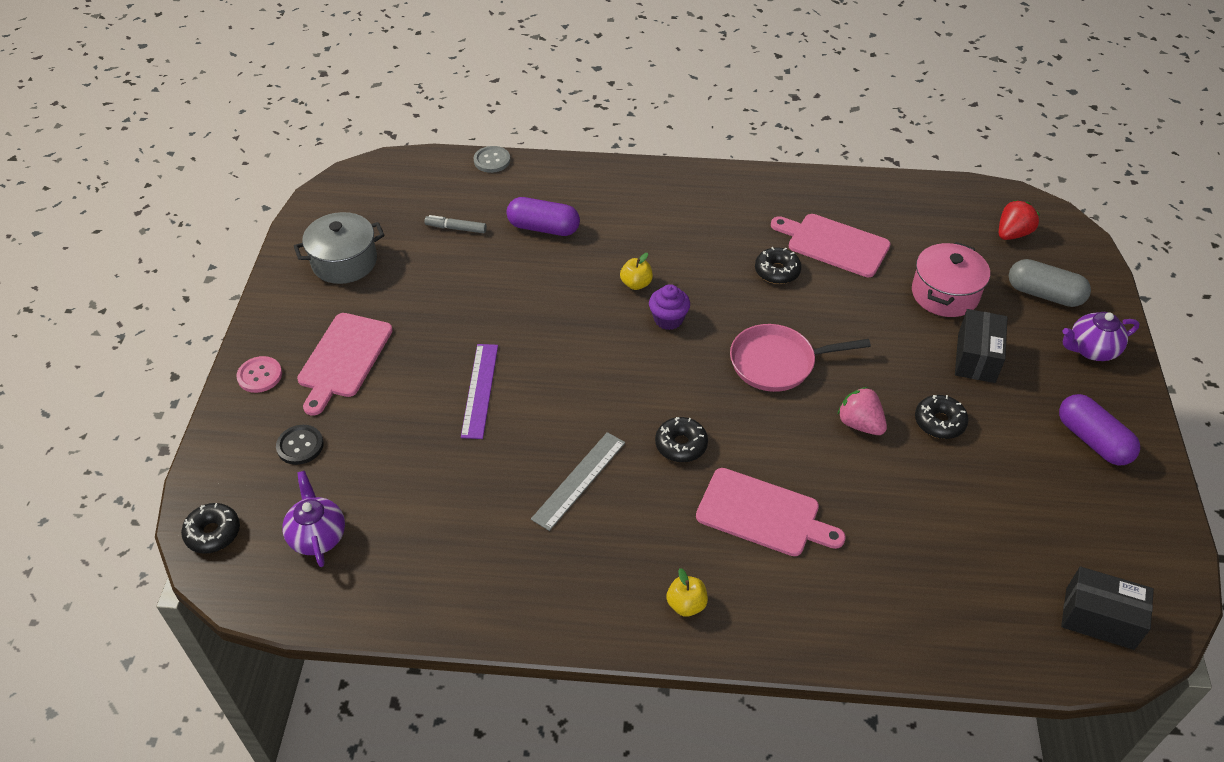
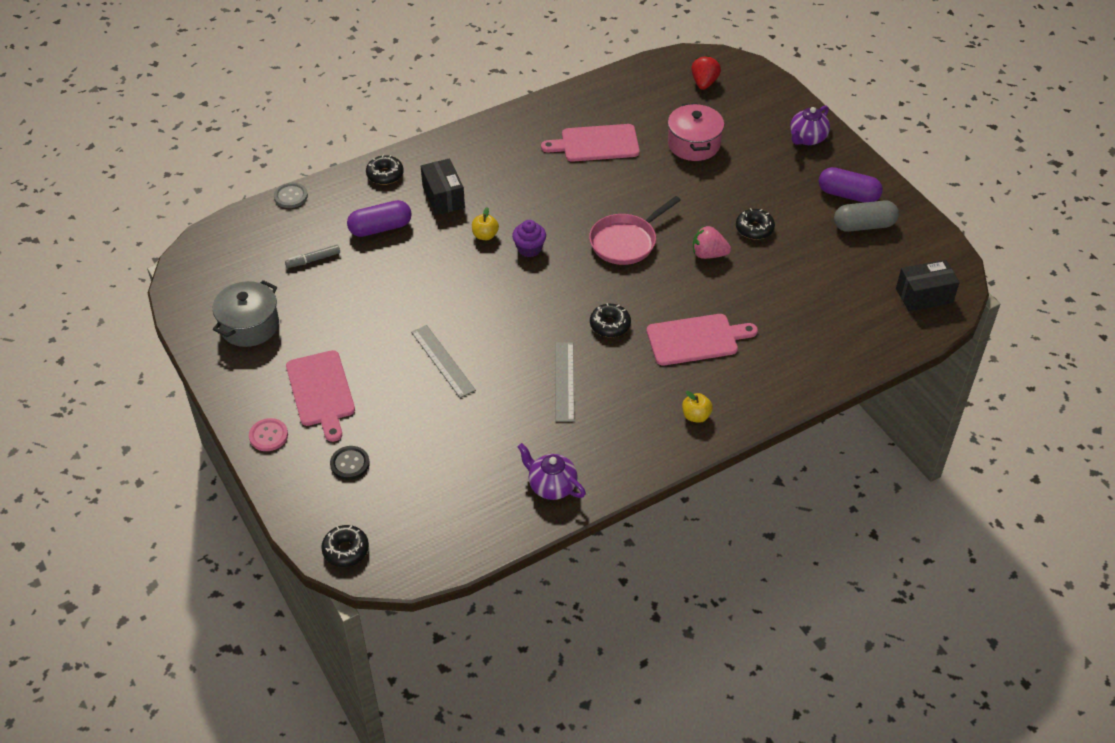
camera: 35 degrees left, 0 degrees up
(317, 536) = (422, 510): purple teapot -> purple teapot (551, 486)
(480, 390) = (443, 361): purple ruler -> grey ruler
(777, 271) = (574, 180): black donut -> black donut (385, 175)
(976, 358) = (745, 177): black box -> black box (443, 197)
(1044, 294) = (754, 115): grey capsule -> grey capsule (864, 226)

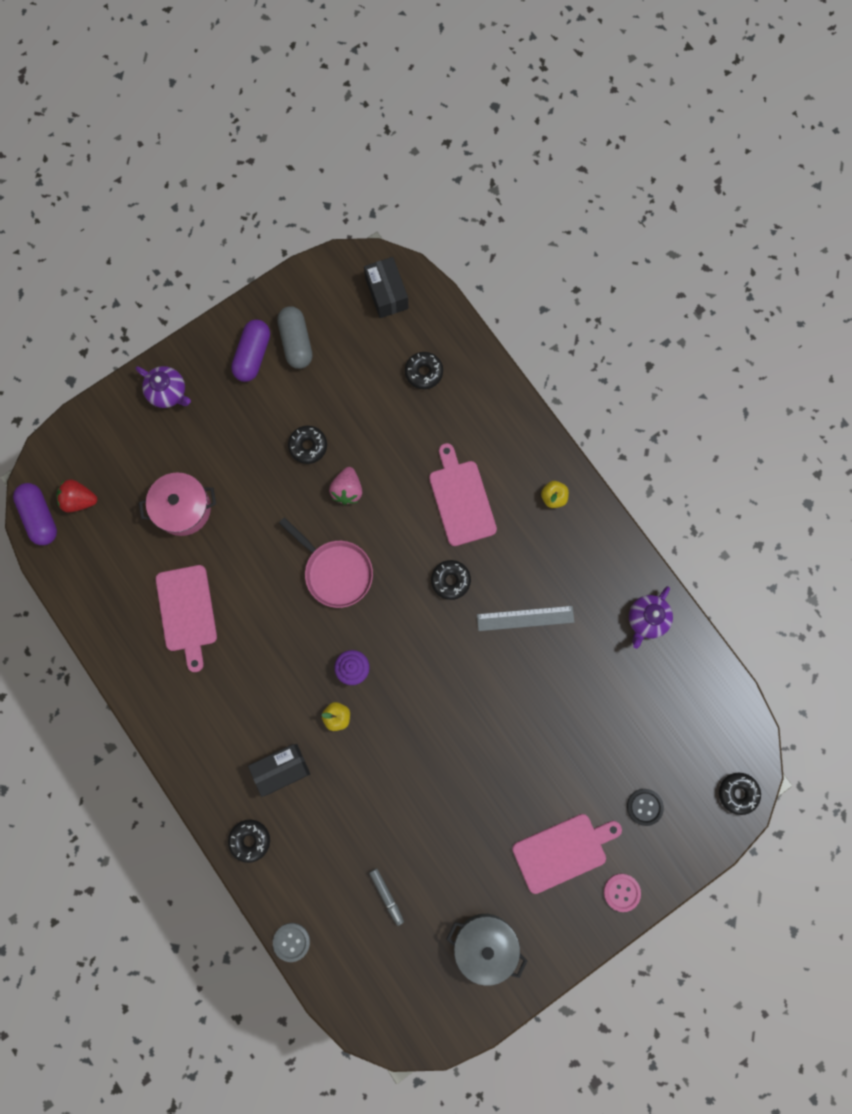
camera: 95 degrees left, 30 degrees up
(380, 228) = (334, 831): purple capsule -> purple capsule (40, 517)
(443, 361) = (512, 737): grey ruler -> none
(836, 319) = (424, 372): none -> black donut

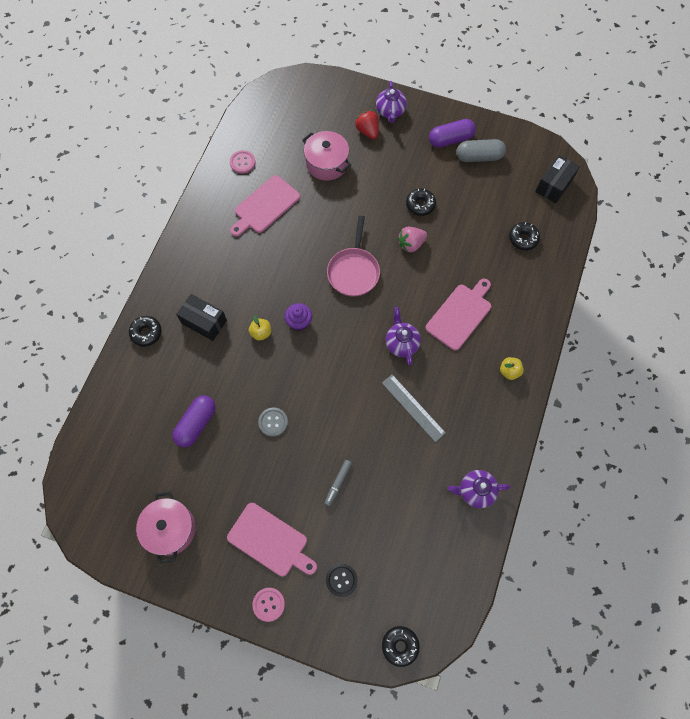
camera: 55 degrees right, 10 degrees down
(40, 517) = (264, 96): purple capsule -> purple capsule (196, 424)
(79, 500) = (289, 109): red strawberry -> red strawberry (368, 131)
(111, 600) = (242, 162): none -> pink button
(291, 941) = (96, 400): grey button -> grey button (273, 422)
(296, 342) = (479, 157): grey capsule -> grey capsule turned 45 degrees clockwise
(386, 895) = (163, 440): grey marker -> grey marker (338, 483)
(450, 580) = (401, 343): black donut -> purple teapot
(485, 944) = (170, 529): grey pot -> pink pot

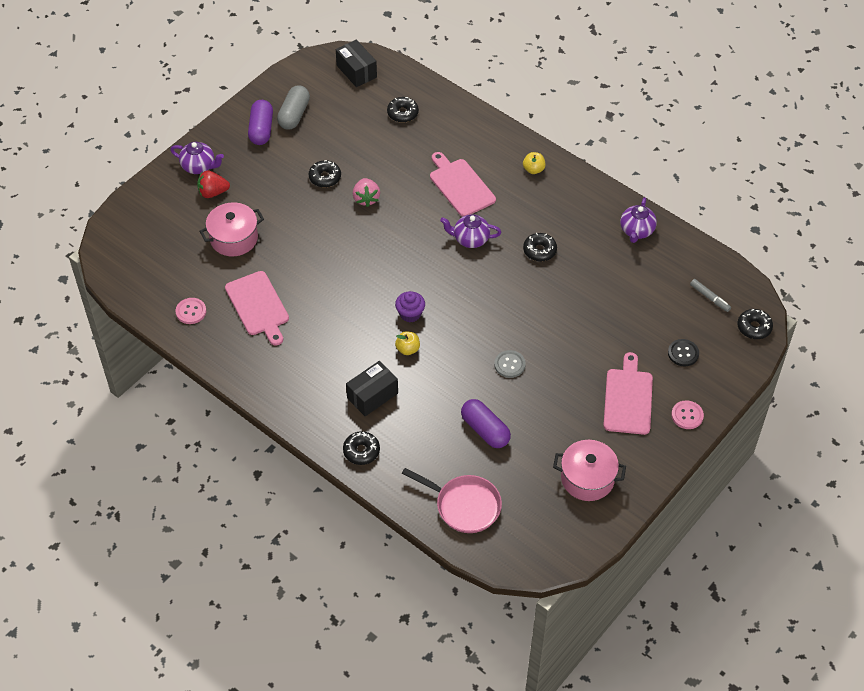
camera: 70 degrees left, 15 degrees down
(270, 541) = (628, 398): pink cutting board -> pink cutting board turned 45 degrees counterclockwise
(338, 483) = (591, 330): grey marker -> grey marker (709, 297)
(354, 271) = (374, 253): pink pan -> pink pan (464, 505)
(413, 407) = (539, 251): grey ruler -> black donut

